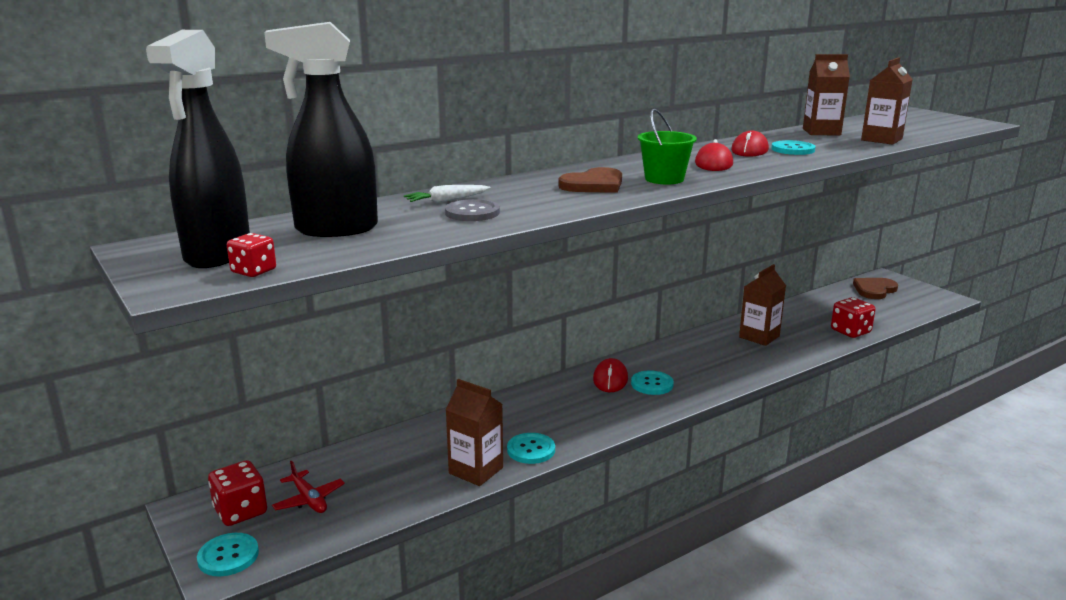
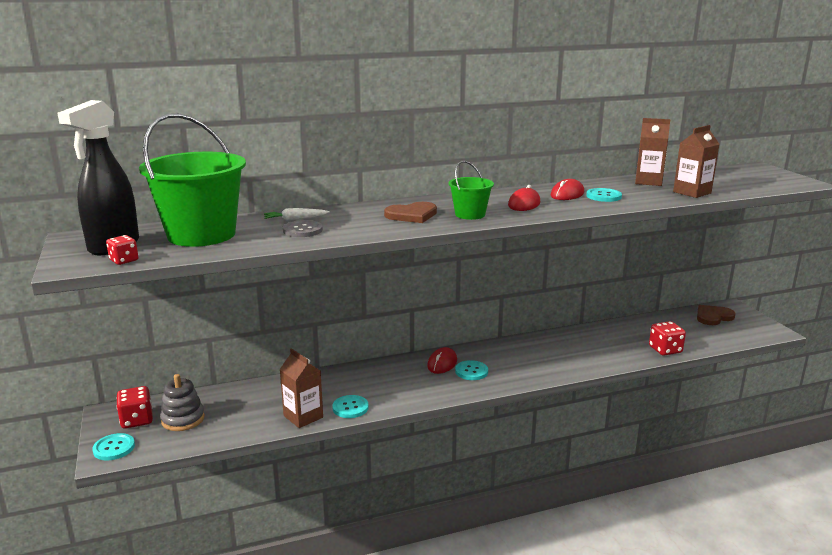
camera: 15 degrees right, 0 degrees up
(309, 500) = (183, 419): red plane -> grey stacking toy
(335, 229) = (201, 235): black spray bottle -> green bucket
(759, 337) = (583, 345): brown carton -> none

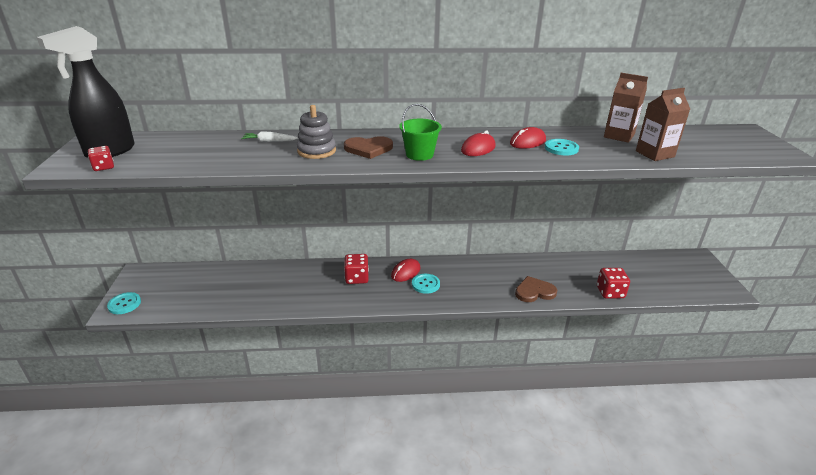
camera: 15 degrees right, 10 degrees up
(137, 420) = (153, 282): red dice -> red dice (357, 278)
(183, 419) = (184, 288): grey stacking toy -> grey stacking toy (316, 151)
(201, 235) = (184, 148): green bucket -> none
(302, 230) = (265, 154): grey button -> none
(303, 416) = (271, 303): brown carton -> none
(350, 408) = (311, 301): turquoise button -> none
(713, 317) = (674, 265): brown heart -> brown heart (534, 291)

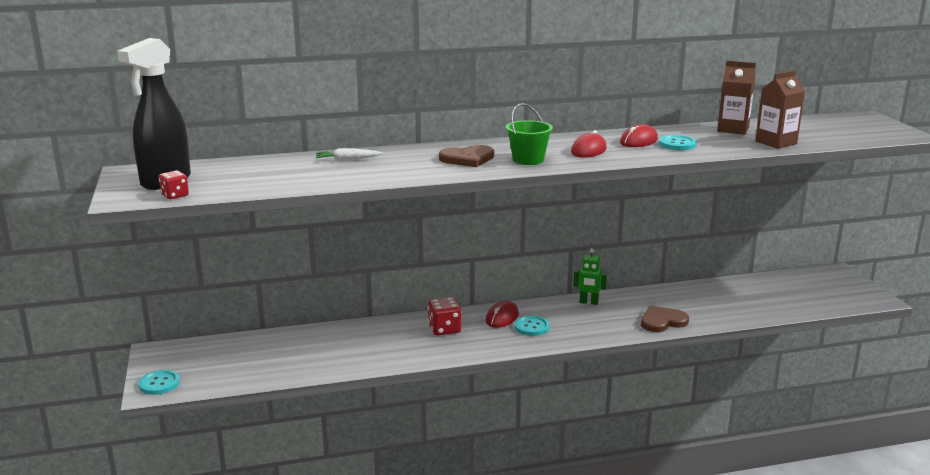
camera: 10 degrees left, 10 degrees down
(316, 151) = (410, 164): grey stacking toy -> none
(480, 265) = (588, 302): none -> green robot
(610, 292) = (748, 314): red dice -> none

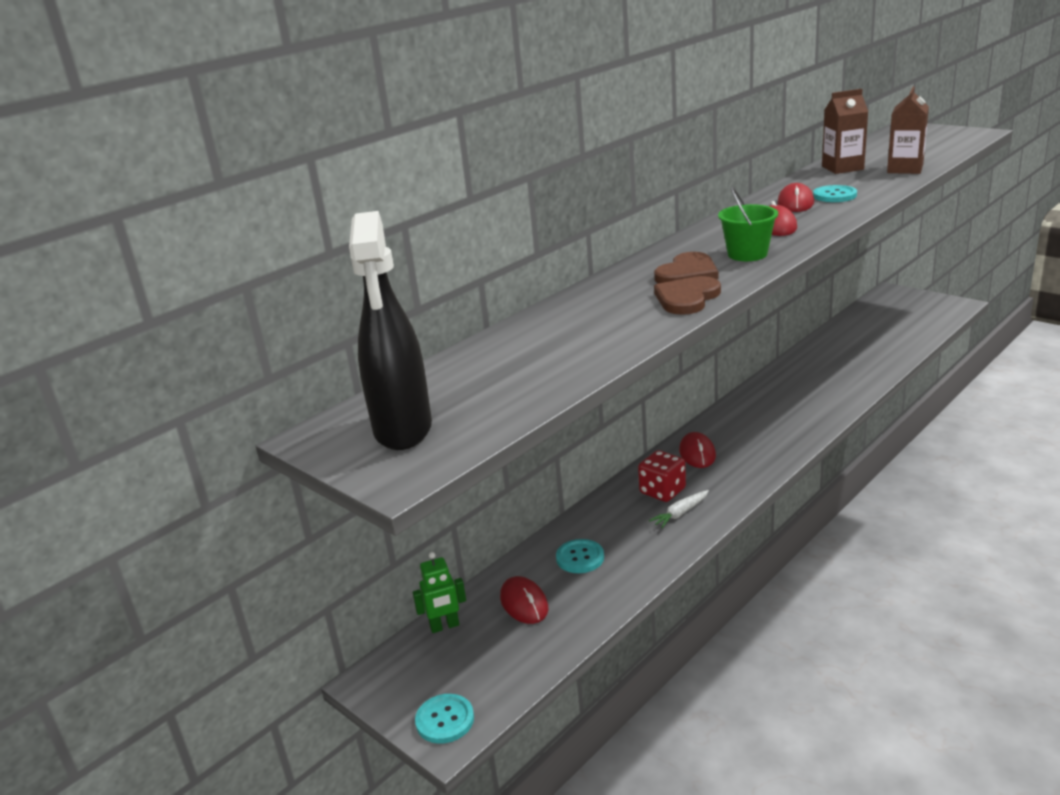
camera: 30 degrees left, 5 degrees up
(175, 195) = (461, 443): red dice -> none
(276, 351) = (524, 603): none -> red mouse
(347, 159) = (563, 319): white carrot -> white carrot (680, 513)
(531, 327) = (739, 450): turquoise button -> turquoise button (580, 558)
(588, 302) = (749, 403): green robot -> green robot (444, 626)
(662, 321) = (838, 394): brown heart -> brown heart (687, 298)

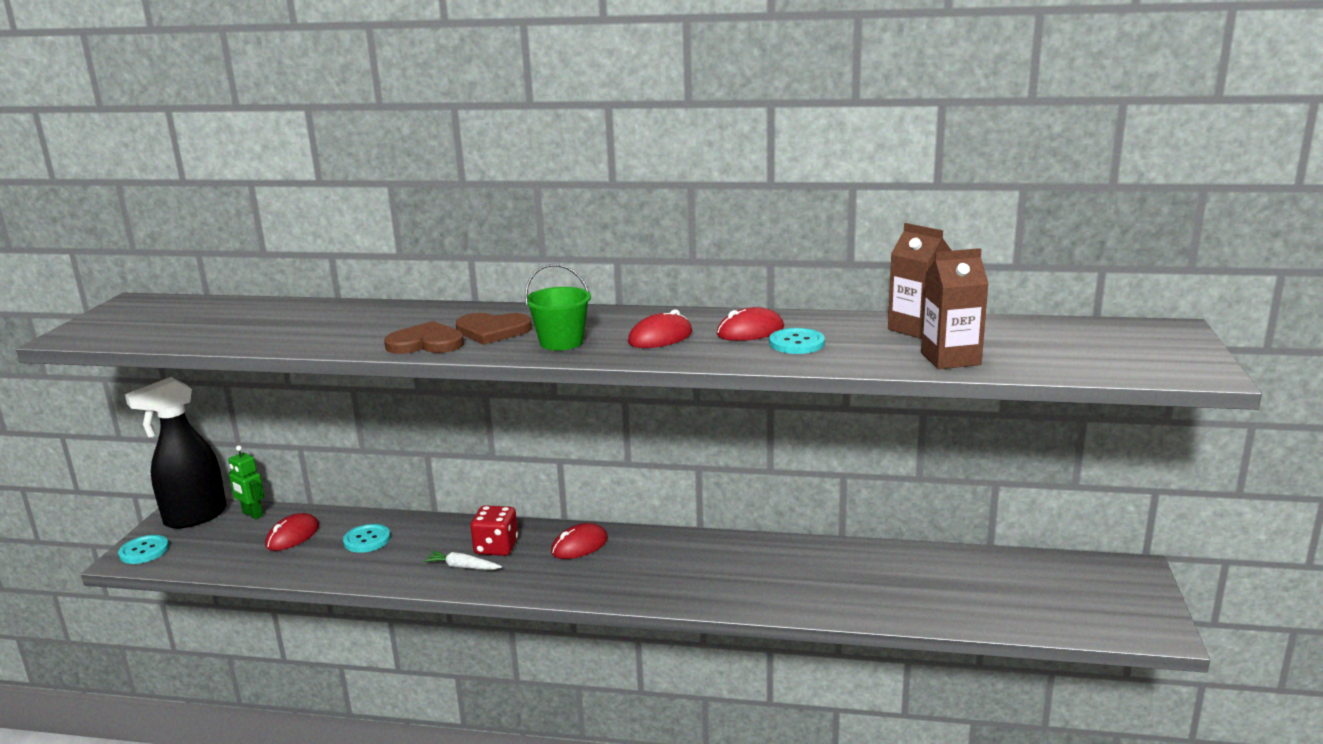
camera: 55 degrees right, 5 degrees down
(403, 430) = (141, 319): black spray bottle -> black spray bottle (195, 517)

